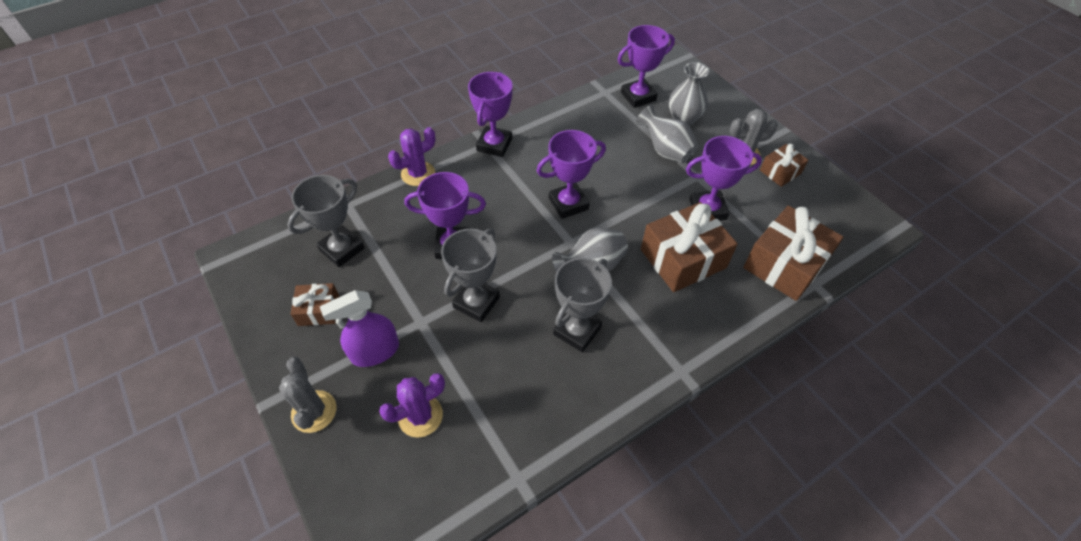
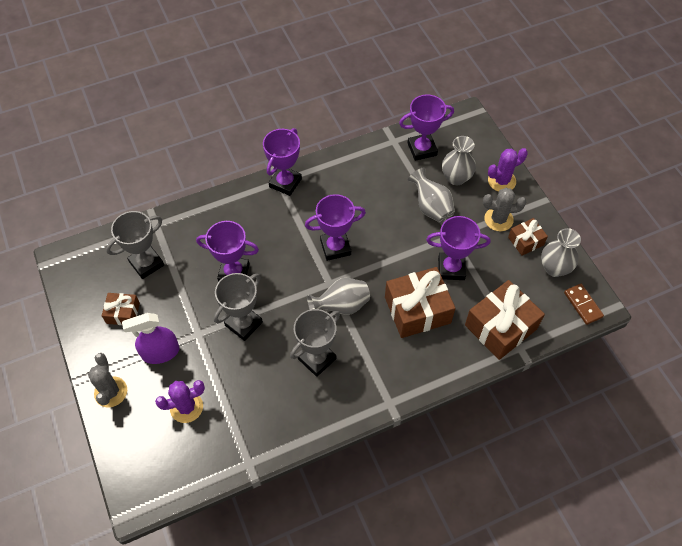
camera: 10 degrees right, 5 degrees up
(418, 174) = (217, 203): purple cactus -> purple cactus (501, 181)
(821, 195) = (554, 268): none -> grey vase
(867, 229) = (583, 305): none -> brown domino

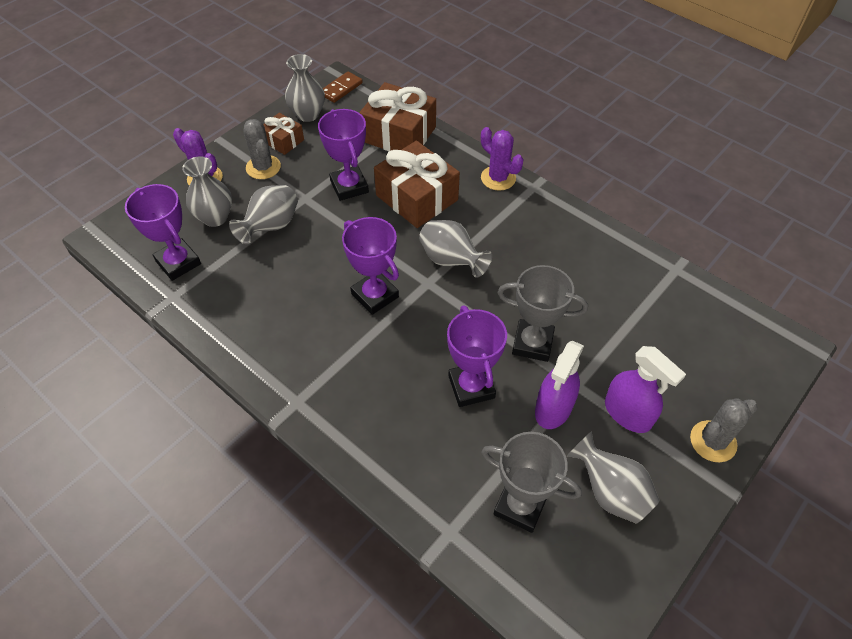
camera: 115 degrees left, 5 degrees down
(123, 313) = (610, 491): brown gift -> grey vase
(186, 407) = (667, 351): purple cactus -> purple cactus (498, 178)
(191, 311) = (553, 408): none -> purple spray bottle
(285, 183) = (296, 392): purple trophy -> none
(317, 359) = (527, 258): grey trophy -> none

